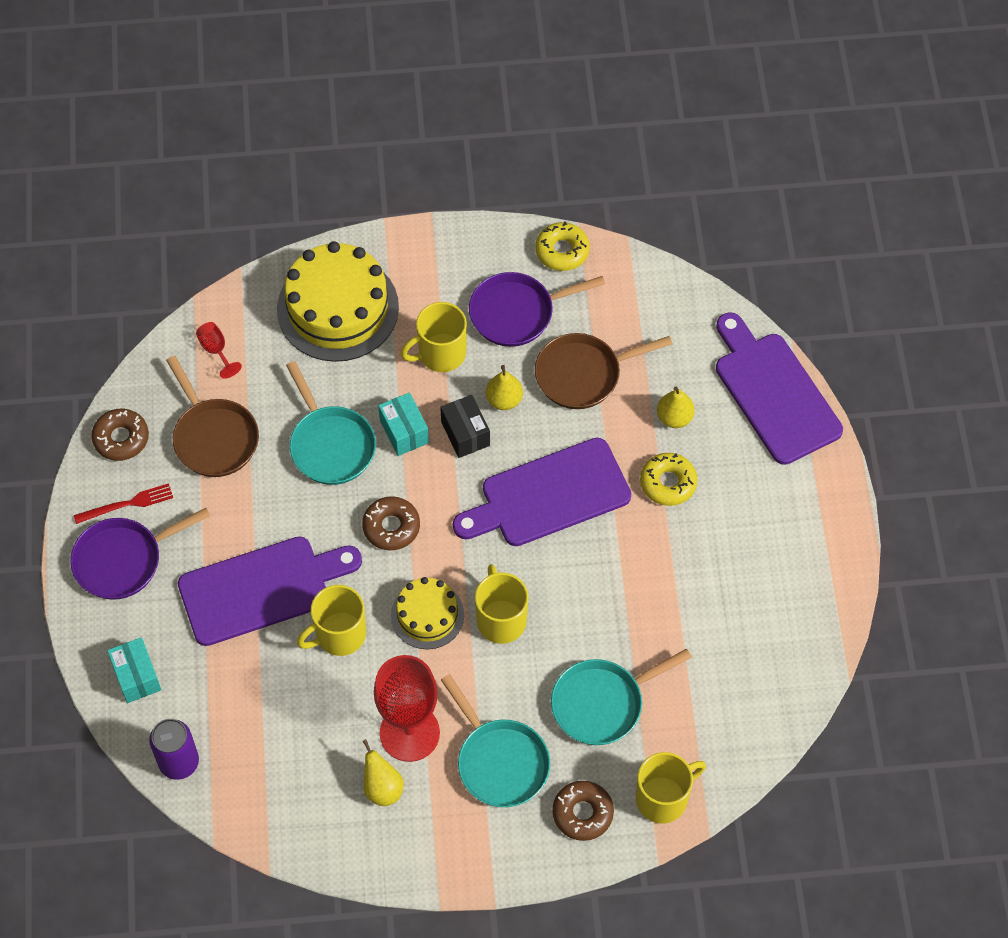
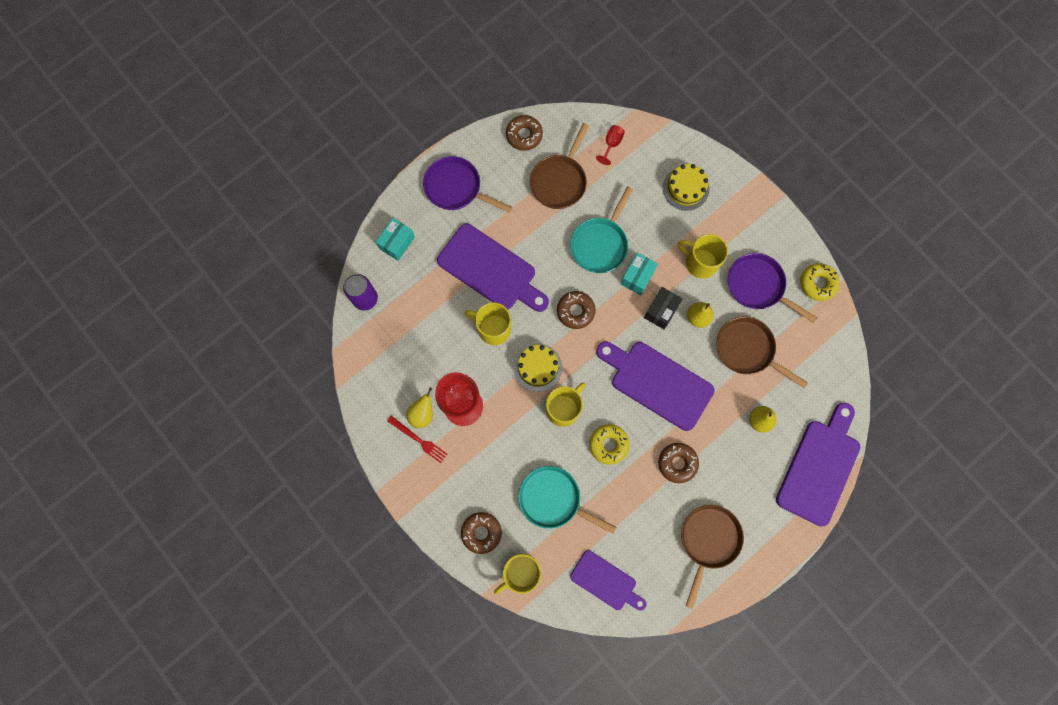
camera: 55 degrees right, 15 degrees up
(127, 504) = (489, 166): red fork -> red fork (419, 440)
(338, 308) = (685, 188): yellow cake -> yellow cake, size x0.56
(499, 761) = (480, 466): turquoise pan -> none
(659, 537) = (677, 463): none -> brown donut
(663, 798) = (521, 572): yellow mug -> yellow mug turned 120 degrees clockwise
(668, 483) = (715, 445): yellow donut -> yellow donut (608, 444)
(742, 708) = (606, 581): none -> purple cutting board
(774, 565) = (708, 541): none -> brown pan

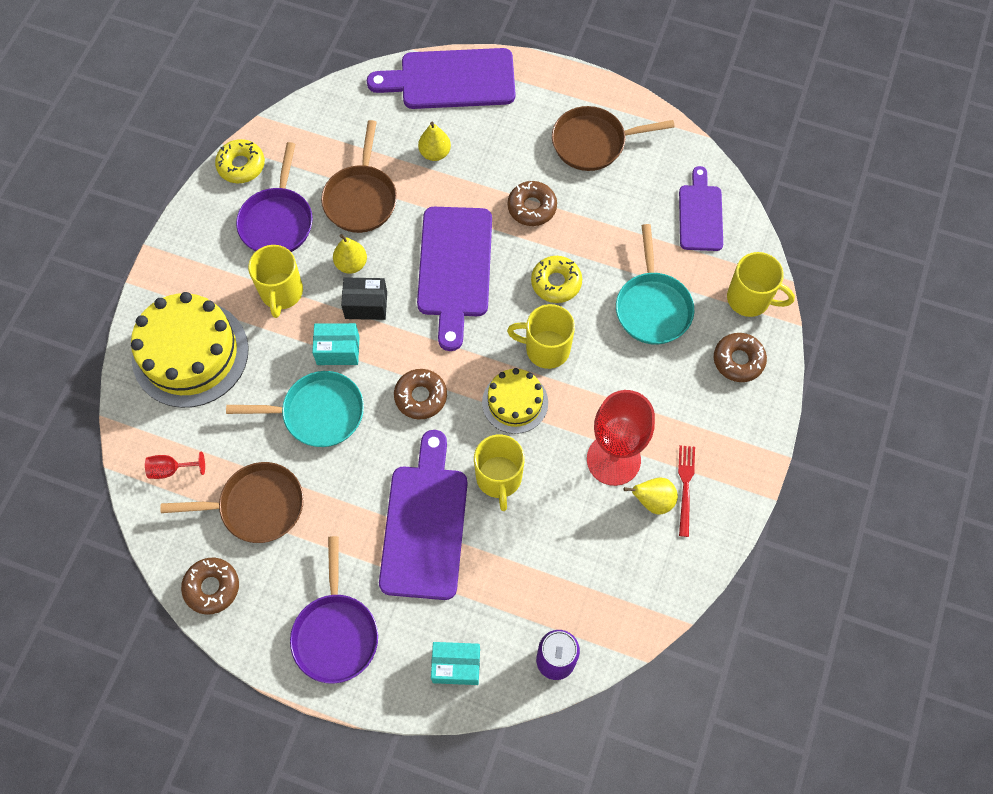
camera: 120 degrees left, 10 degrees down
(685, 188) = (190, 353): yellow cake -> yellow cake, size x1.78

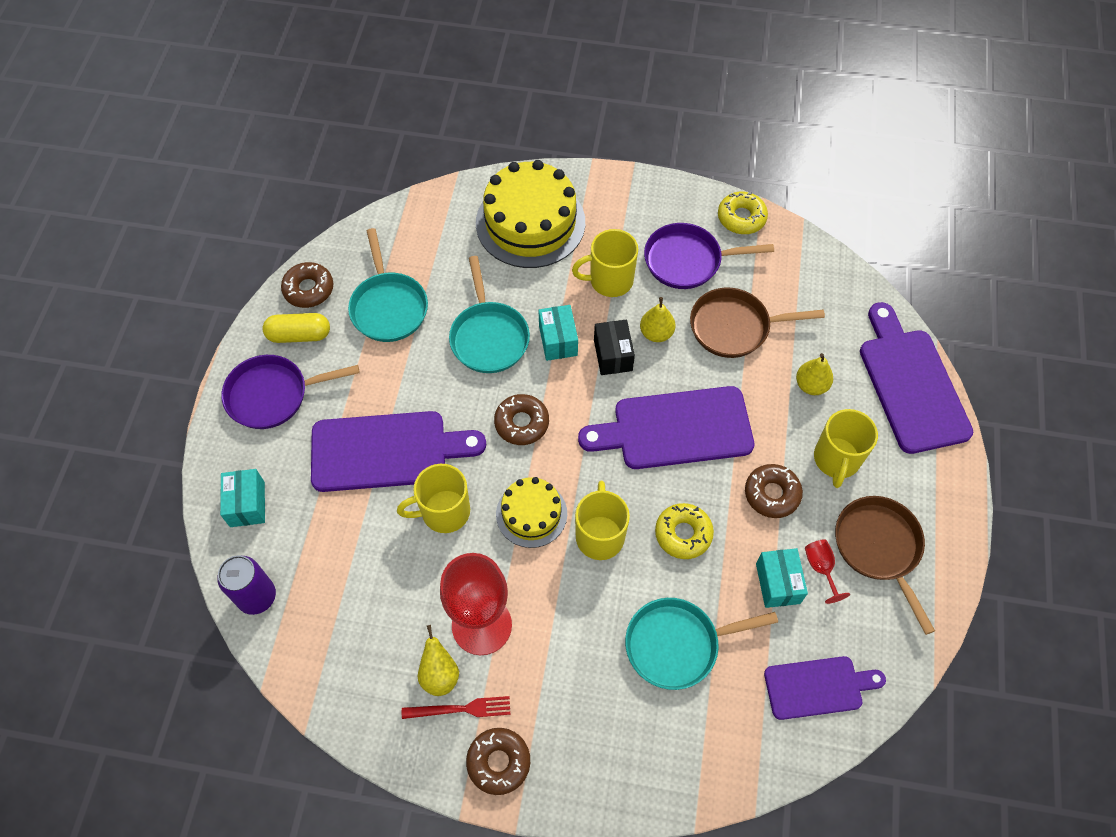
camera: 80 degrees right, 5 degrees down
(171, 469) = (415, 234): red goblet -> red goblet (820, 568)
(256, 506) = (388, 306): brown pan -> turquoise pan
(268, 601) = (299, 335): none -> yellow capsule
(611, 222) = (778, 583): none -> turquoise box
(738, 360) = (629, 755): brown donut -> brown donut (498, 762)
(750, 299) = (715, 761): yellow mug -> yellow mug (836, 460)

